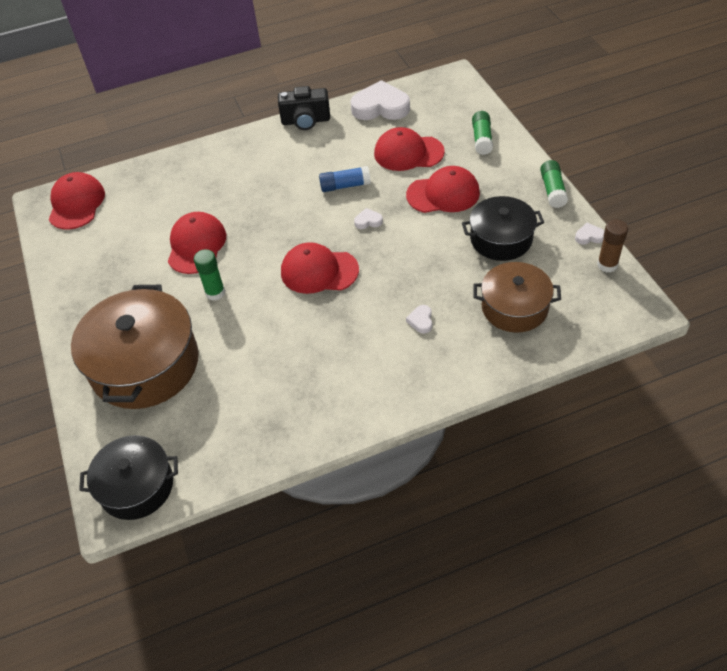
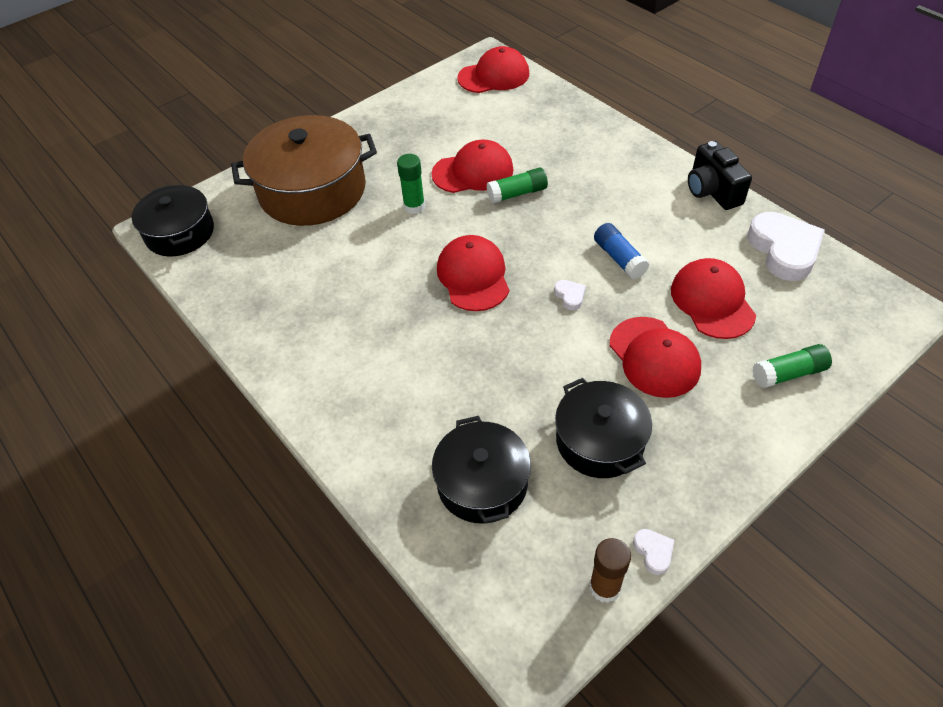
camera: 70 degrees right, 0 degrees up
(421, 321) = (429, 389): white heart -> none
(514, 307) = (482, 483): brown pot -> black pot
(552, 190) = (728, 484): green glue stick -> green glue stick (517, 193)

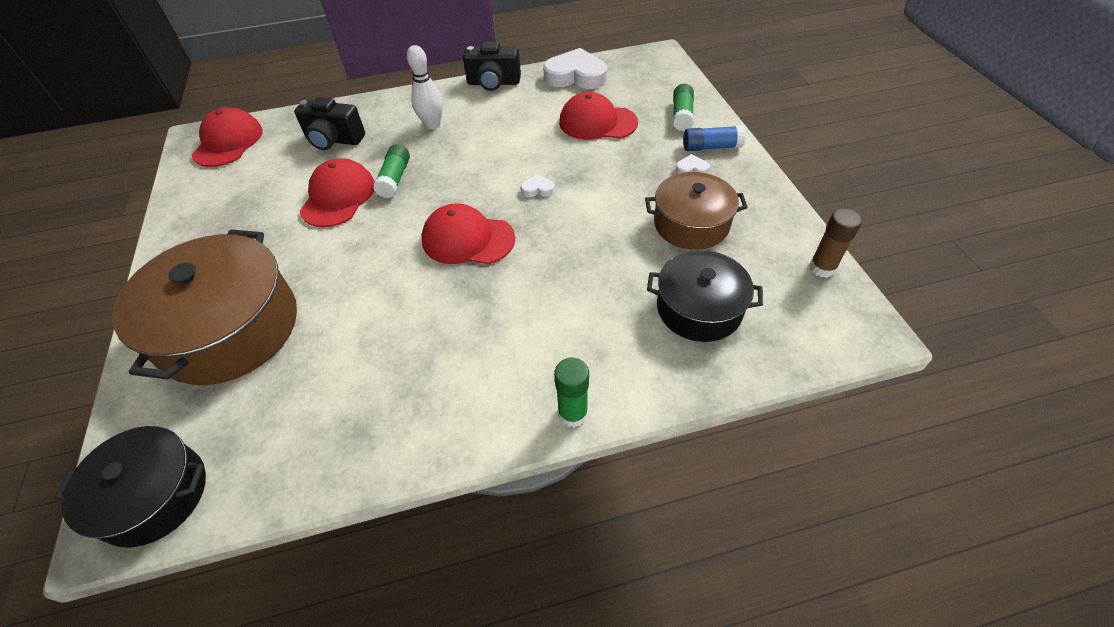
camera: 65 degrees left, 0 degrees up
(414, 206) = (341, 251): green glue stick -> green glue stick (573, 413)
(540, 131) = (334, 140): none -> black camera
(599, 441) = (691, 224): black pot -> brown pot
(609, 180) = (432, 125): none -> white bowling pin
(619, 258) = (520, 149): blue glue stick -> blue glue stick (711, 147)
(653, 552) = (800, 231): white heart -> white heart (691, 169)
(654, 357) = (629, 168): red cap -> none

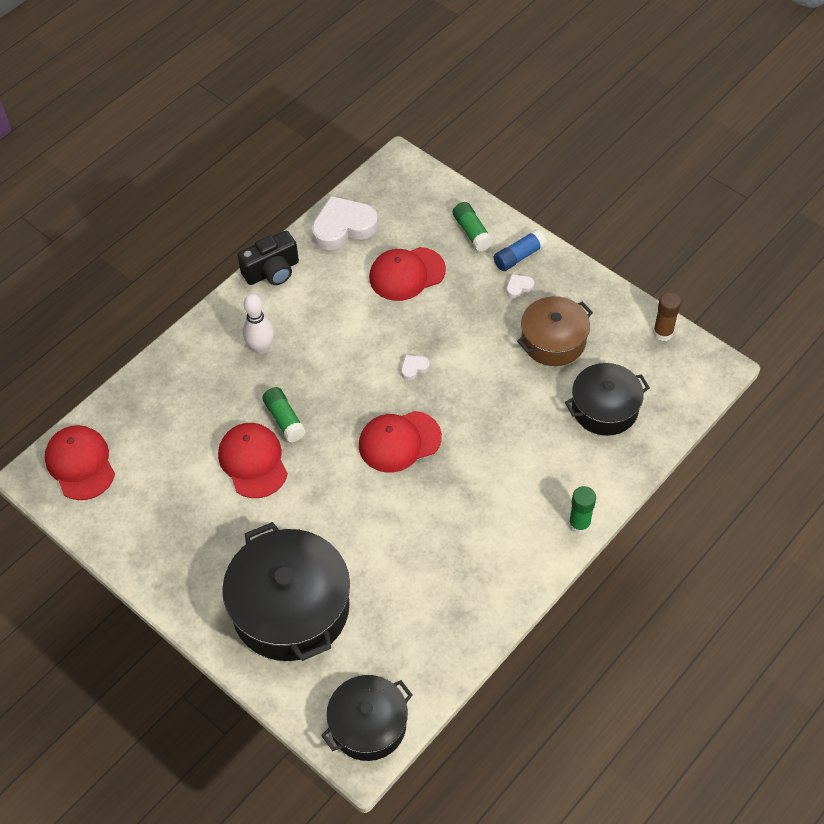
camera: 35 degrees left, 5 degrees up
(229, 328) = (290, 608): brown pot -> black pot
(334, 140) = (184, 410): black camera -> none

